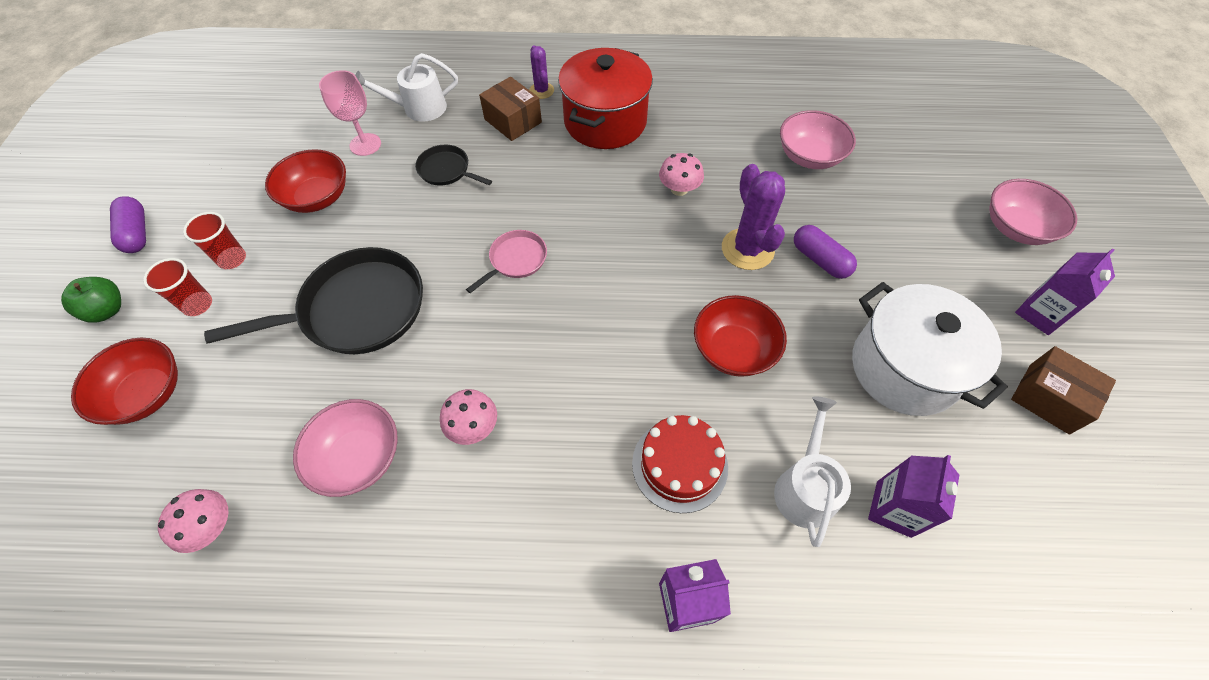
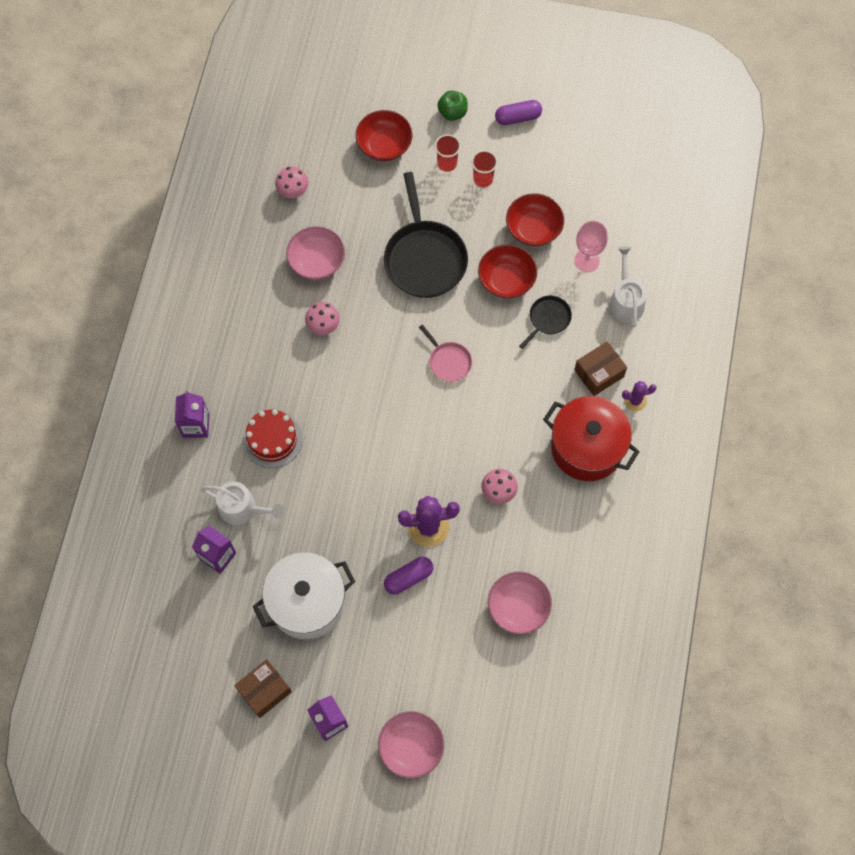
camera: 100 degrees right, 10 degrees up
(733, 350) = (344, 493): red bowl -> red bowl (506, 280)

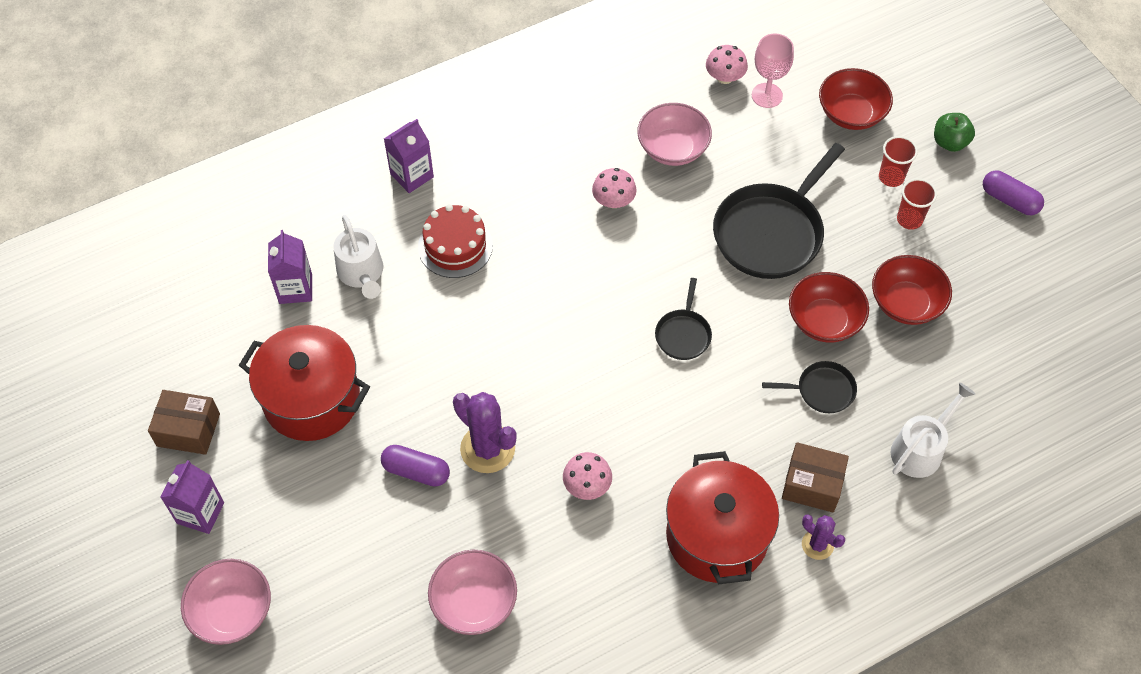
camera: 50 degrees right, 10 degrees down
(307, 602) = (312, 399): white pot -> red pot
(448, 361) = (683, 334): pink pan -> black pan
(586, 260) = (925, 378): pink goblet -> pink goblet (767, 95)

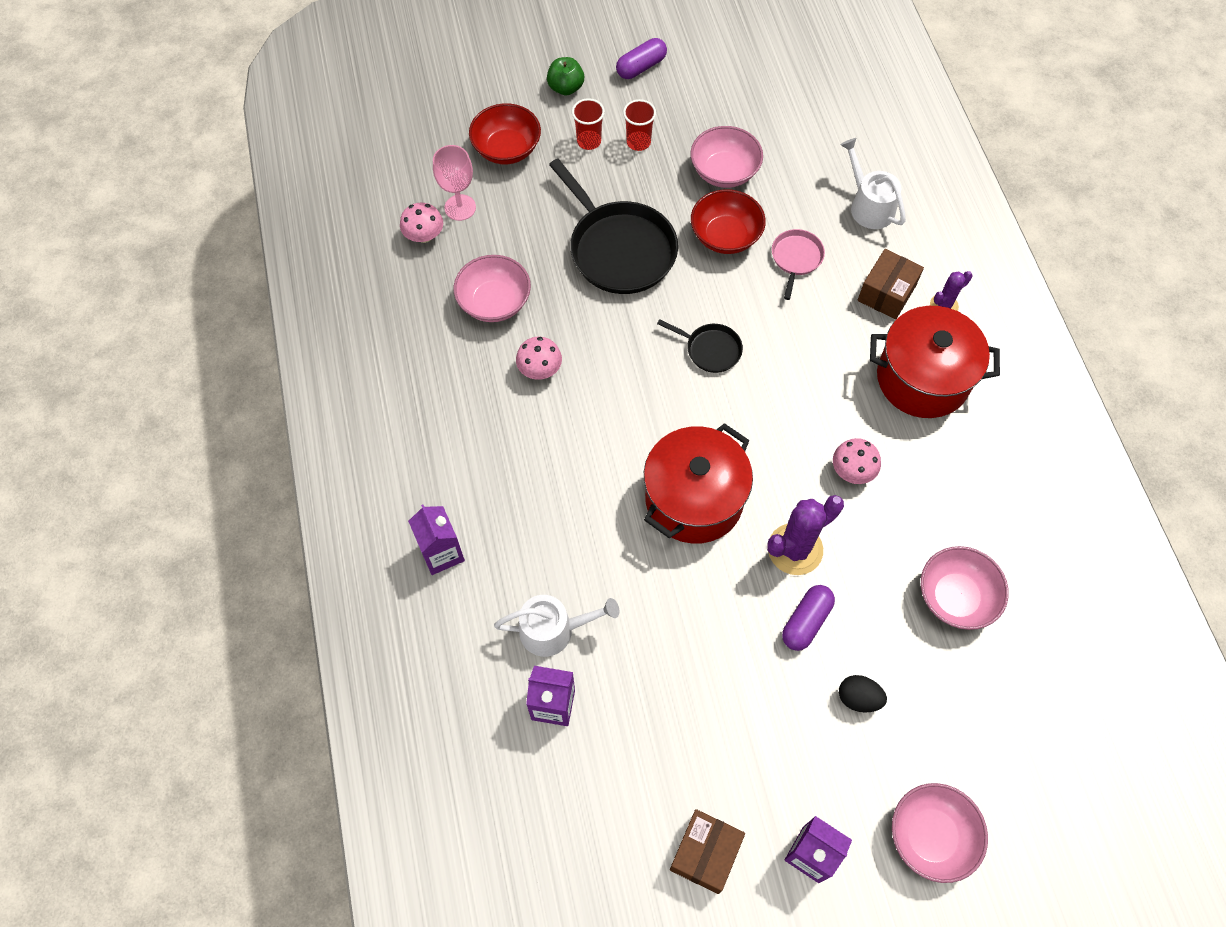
camera: 75 degrees left, 5 degrees up
(312, 399) = (698, 711): red pot -> red pot (694, 499)
(351, 529) = (858, 698): none -> black egg
(455, 246) = (548, 528): red cake -> none
(822, 390) = (796, 258): black pan -> pink pan
(906, 303) = (724, 171): red bowl -> pink bowl

